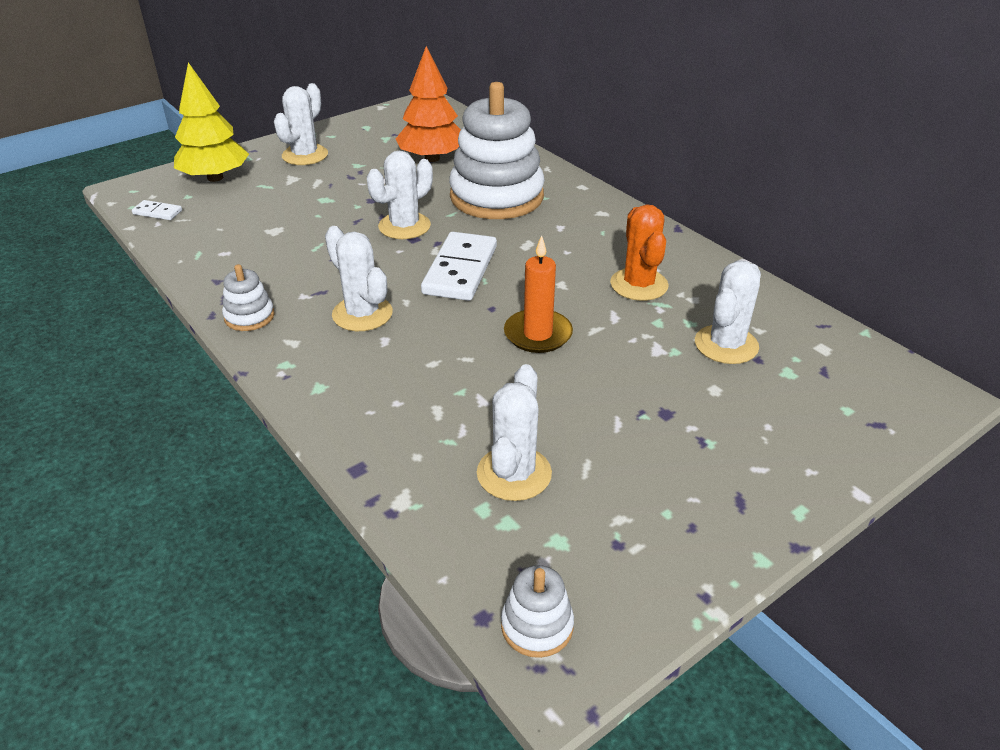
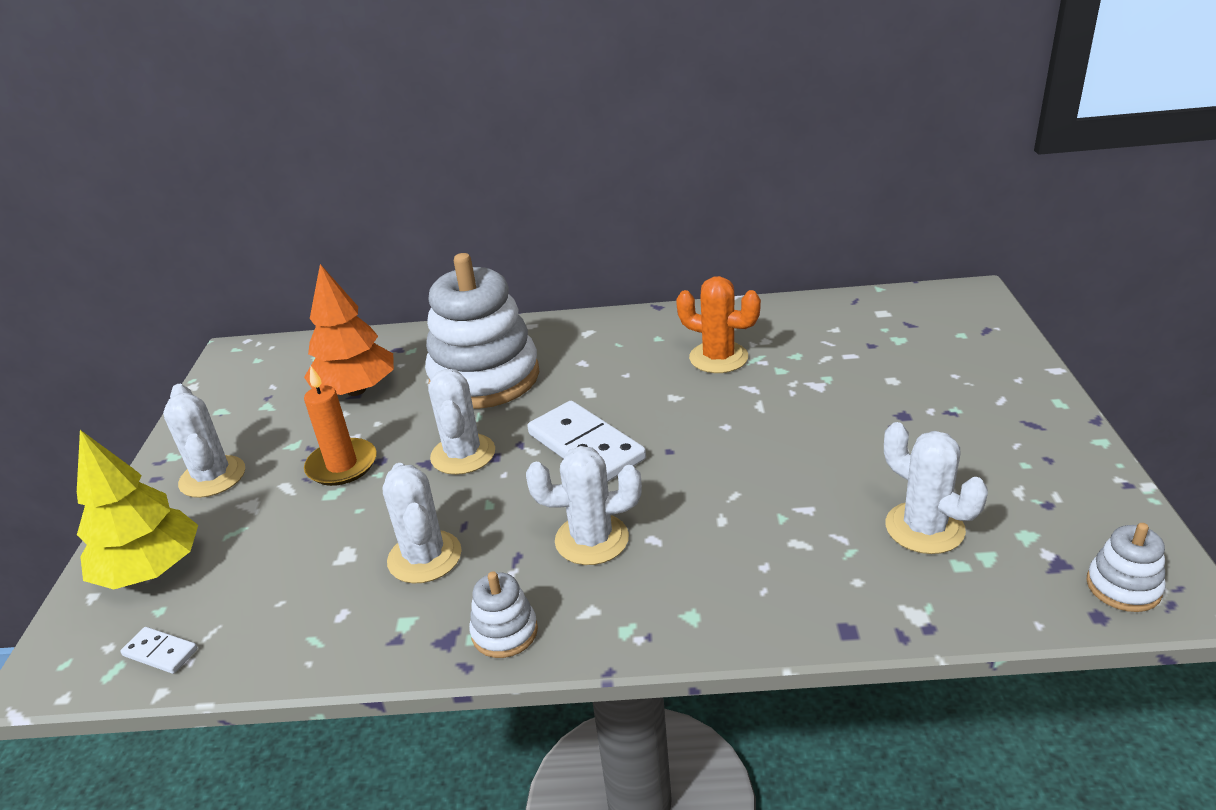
camera: 50 degrees left, 5 degrees down
(157, 212) = (160, 652): white domino -> white domino turned 60 degrees clockwise
(538, 334) = (737, 439): orange candle -> orange candle (342, 465)
(726, 345) = (841, 351): white cactus -> white cactus (424, 557)

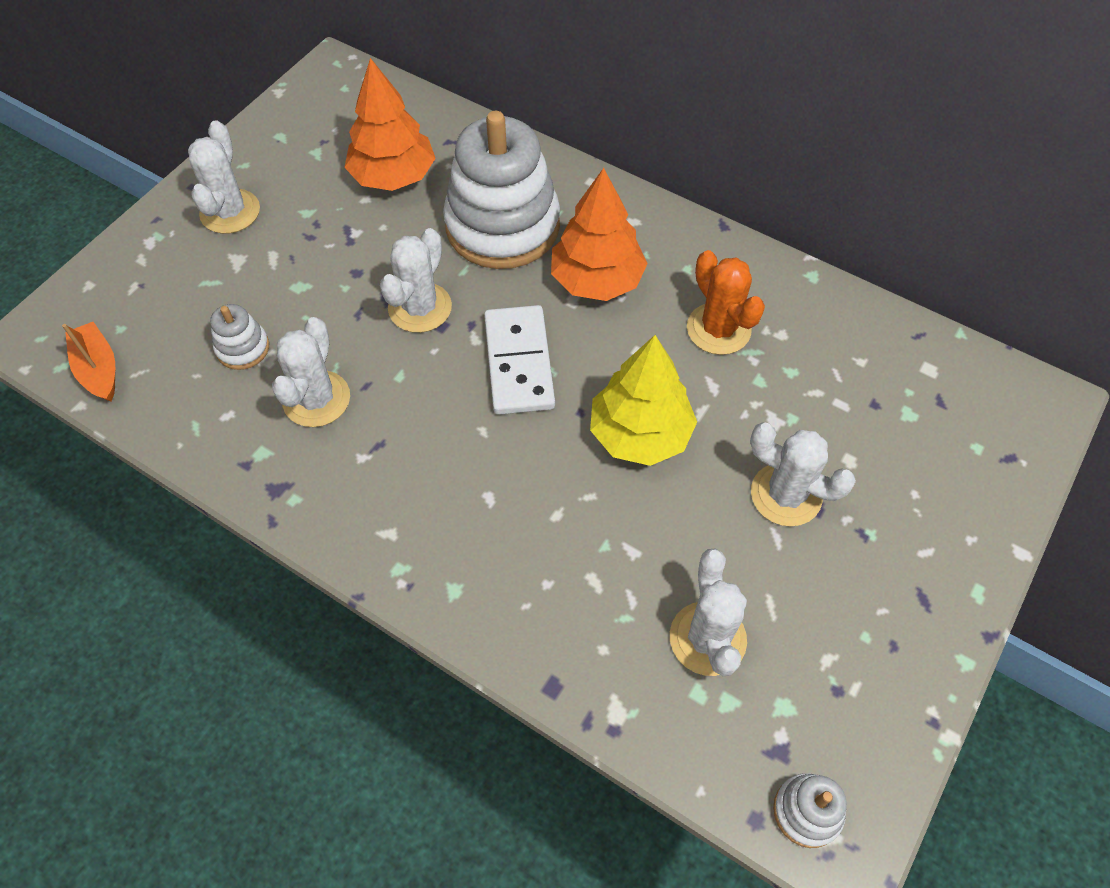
camera: 30 degrees right, 25 degrees up
(151, 570) = (136, 285): yellow tree -> yellow tree (640, 434)
(160, 652) = (99, 369): white domino -> orange boat
(342, 465) = (325, 260): orange candle -> none
(504, 632) = (318, 510): white stacking toy -> white stacking toy (243, 348)
(592, 539) = (444, 465): white cactus -> white cactus (786, 495)
(596, 373) = (597, 280): none -> orange tree

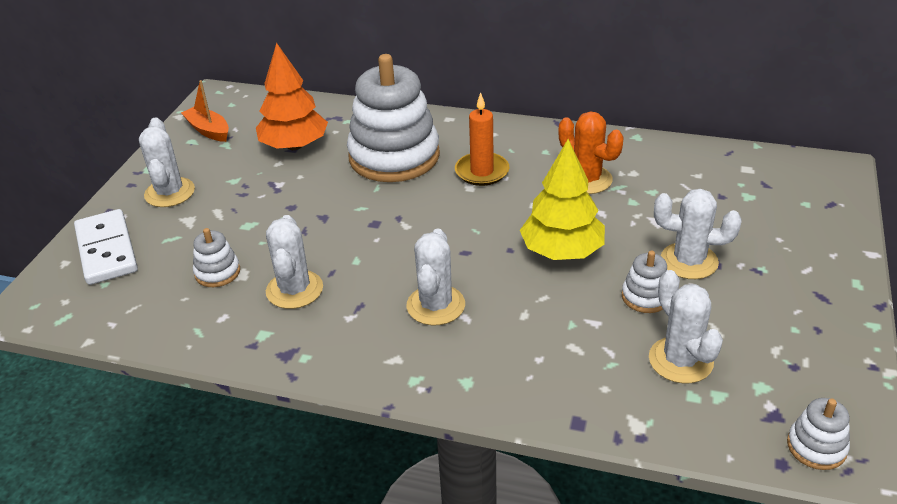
camera: 15 degrees left, 20 degrees down
(99, 369) = (96, 314): orange boat -> orange boat (208, 130)
(420, 308) = (353, 216): white cactus -> white cactus (435, 305)
(519, 363) = (447, 231): white domino -> white domino (107, 250)
(597, 280) = (482, 171): orange tree -> orange candle
(709, 533) = (645, 297): none -> white stacking toy

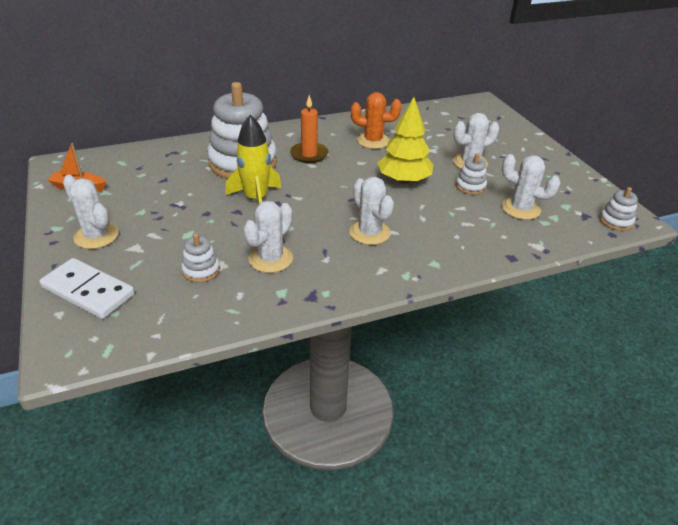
camera: 40 degrees left, 0 degrees up
(294, 146) = (162, 177): orange tree -> none
(294, 290) = (270, 259): white cactus -> white cactus turned 75 degrees clockwise
(358, 209) = (256, 199): none -> yellow rocket

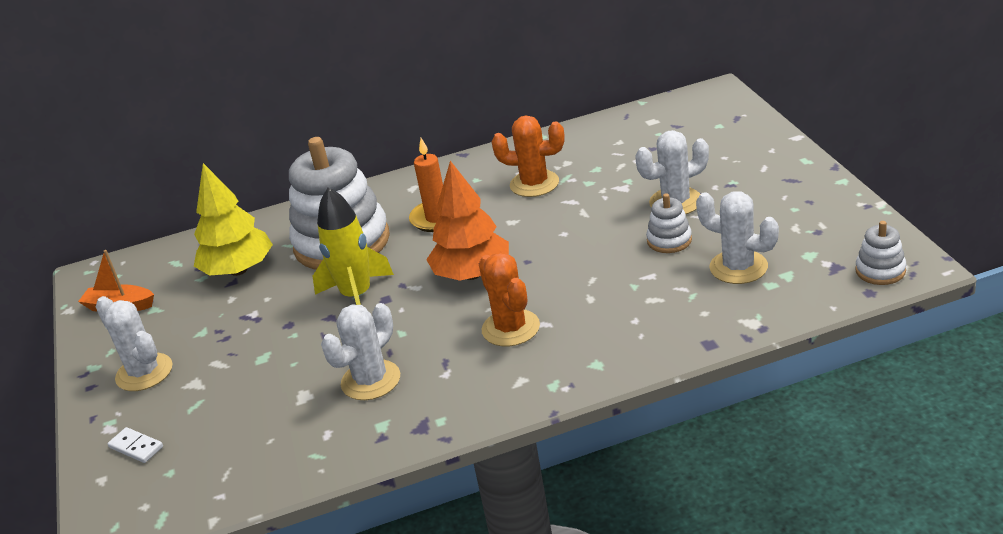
camera: 10 degrees right, 5 degrees down
(88, 291) = (136, 447): white domino -> white domino, size x0.48
(201, 270) = (278, 405): white stacking toy -> none
(337, 193) = (472, 274): none -> orange tree
(369, 232) = (511, 328): white cactus -> orange cactus
(403, 180) = (571, 242): yellow tree -> yellow tree (238, 270)

